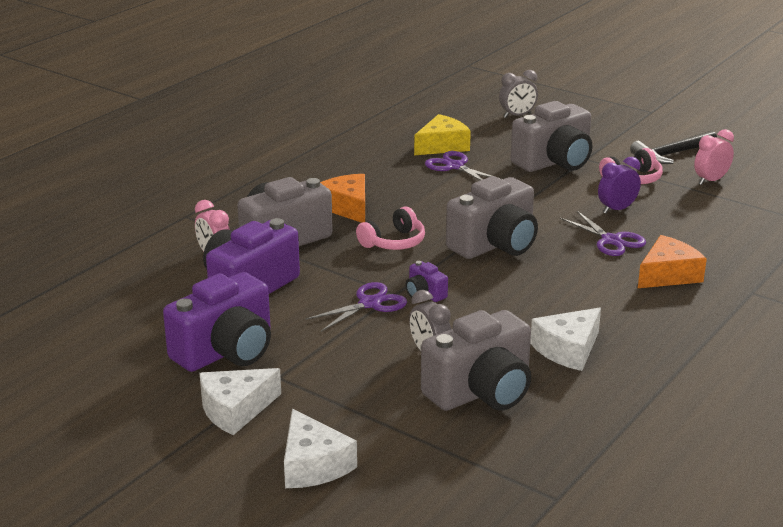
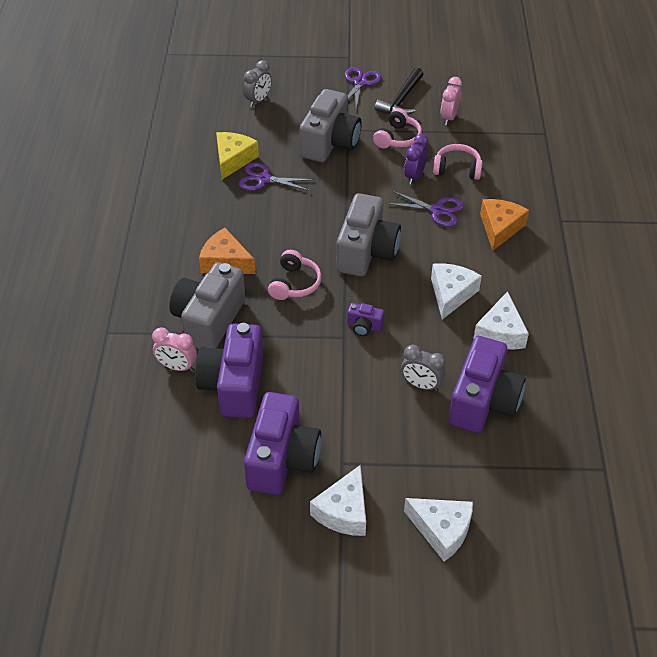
camera: 35 degrees left, 20 degrees up
(370, 304) = (336, 356): purple scissors -> purple scissors (360, 83)
(481, 392) = (483, 401): grey camera -> purple camera
(548, 303) = (451, 294): none -> white cheese
(673, 218) = (457, 169): none -> pink headphones

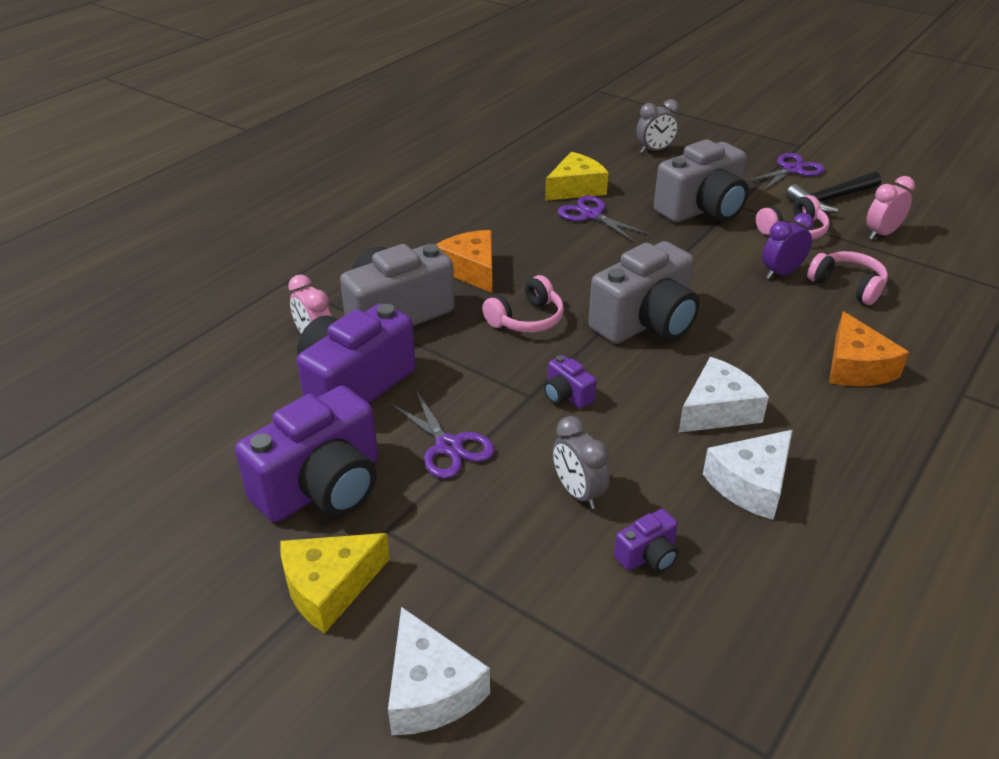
camera: 35 degrees right, 10 degrees down
(344, 511) = (329, 587): white cheese -> yellow cheese
(437, 210) = (781, 316): purple scissors -> purple scissors (448, 446)
(483, 401) = (648, 555): purple camera -> purple camera, size x0.44
(500, 228) = (856, 367): orange cheese -> orange cheese turned 120 degrees clockwise

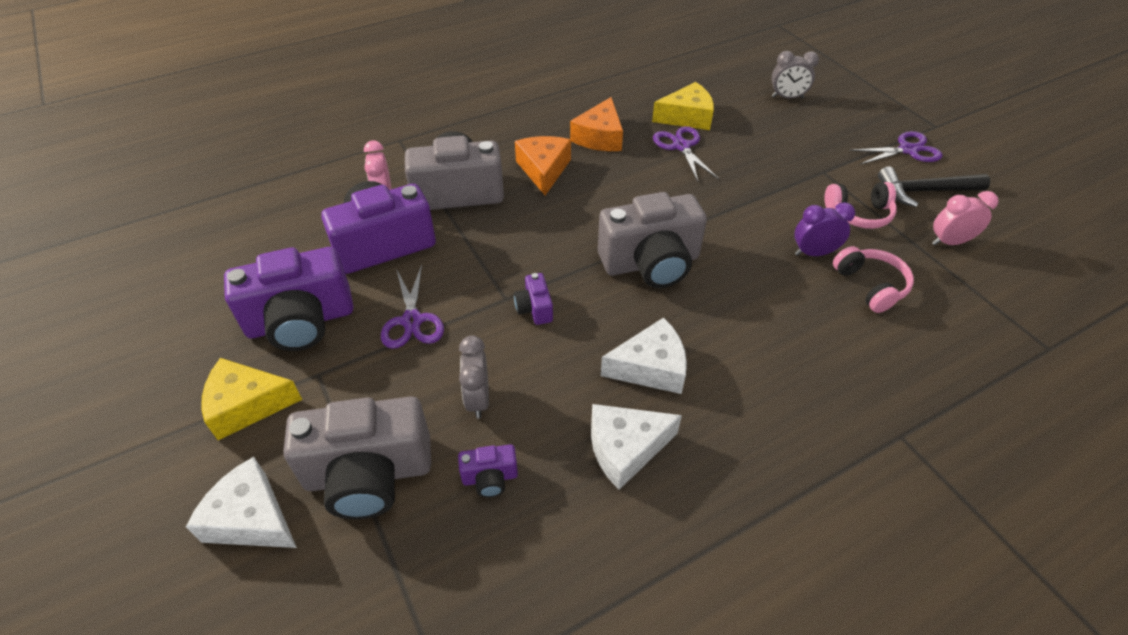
camera: 25 degrees right, 10 degrees up
(430, 689) = (251, 518): white cheese -> white cheese turned 120 degrees clockwise
(526, 319) = (554, 228): pink headphones -> none
(702, 209) = (787, 167): grey camera -> grey camera (369, 474)
(856, 367) = (813, 371): orange cheese -> orange cheese (600, 137)

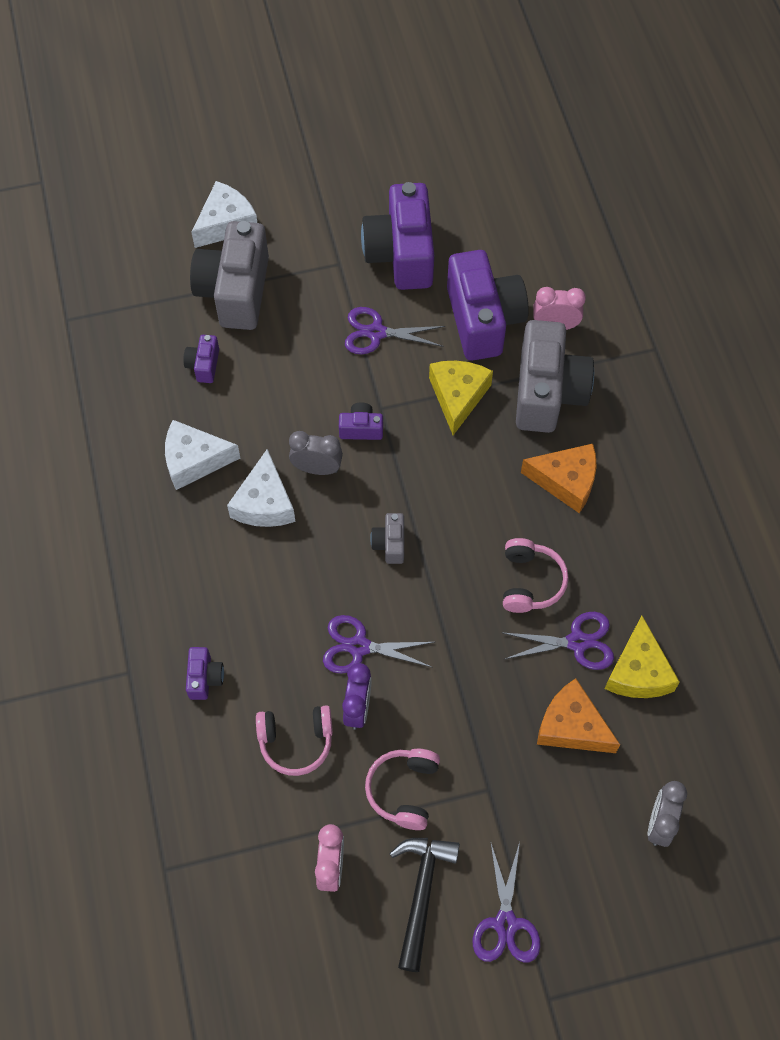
camera: 105 degrees right, 15 degrees up
(247, 405) = (324, 219): yellow cheese -> yellow cheese (458, 397)
(478, 399) = (277, 369): grey clock -> grey clock (317, 468)
(600, 137) = (616, 556): orange cheese -> orange cheese (571, 726)
(625, 448) = (194, 460): white cheese -> white cheese turned 90 degrees counterclockwise
(644, 176) = (530, 582): none -> pink headphones
(651, 263) = (390, 544): grey camera -> grey camera, size x0.44
(759, 263) = (359, 646): none -> purple scissors
(861, 367) = (204, 678): none -> purple camera

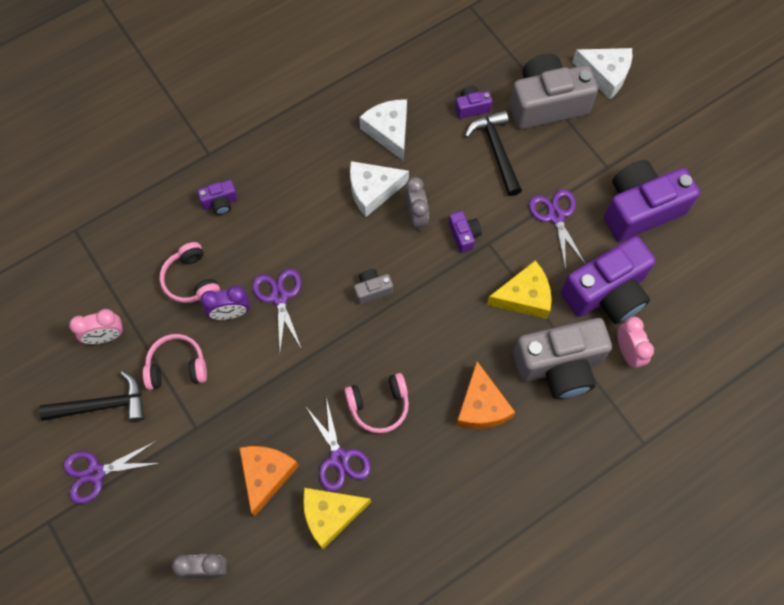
camera: 70 degrees right, 5 degrees up
(270, 360) = (496, 150): none -> black hammer

